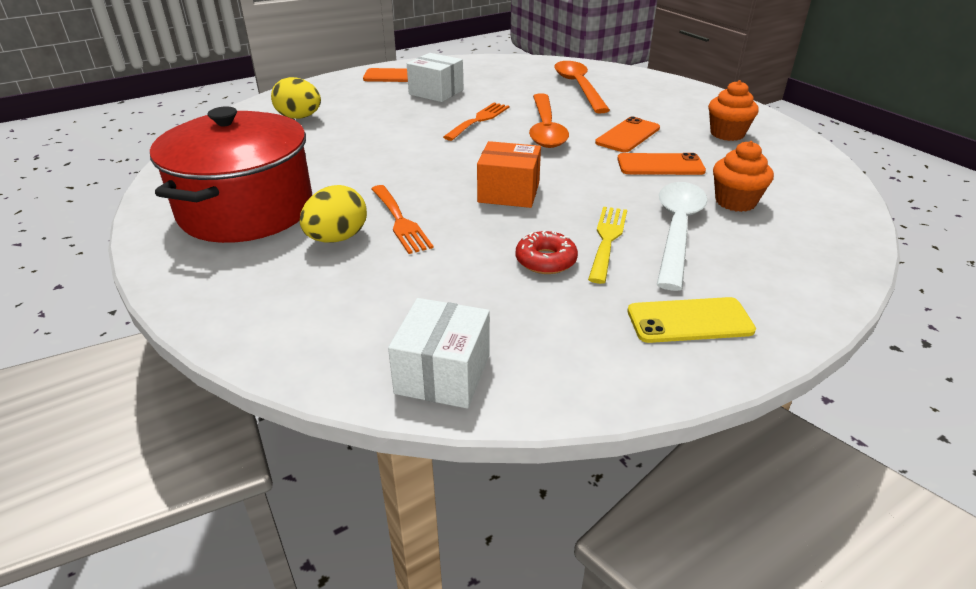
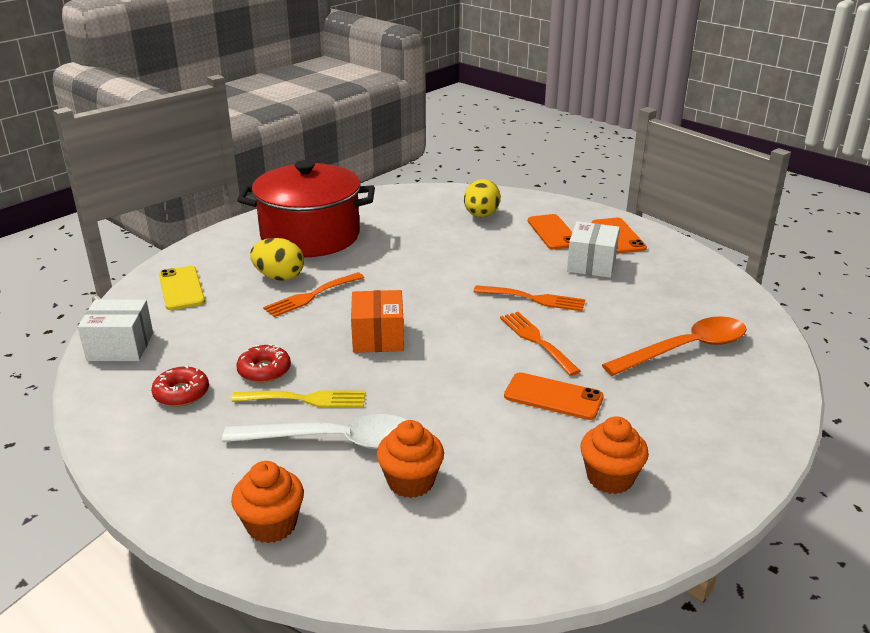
camera: 75 degrees right, 5 degrees down
(545, 129) = (536, 340): orange spoon -> orange fork
(576, 319) = (181, 393): none -> red donut
(660, 165) = (482, 424): orange phone -> orange phone (553, 232)
(689, 321) = (182, 451): yellow phone -> yellow phone (181, 288)
(800, 270) = (271, 525): none -> orange cupcake

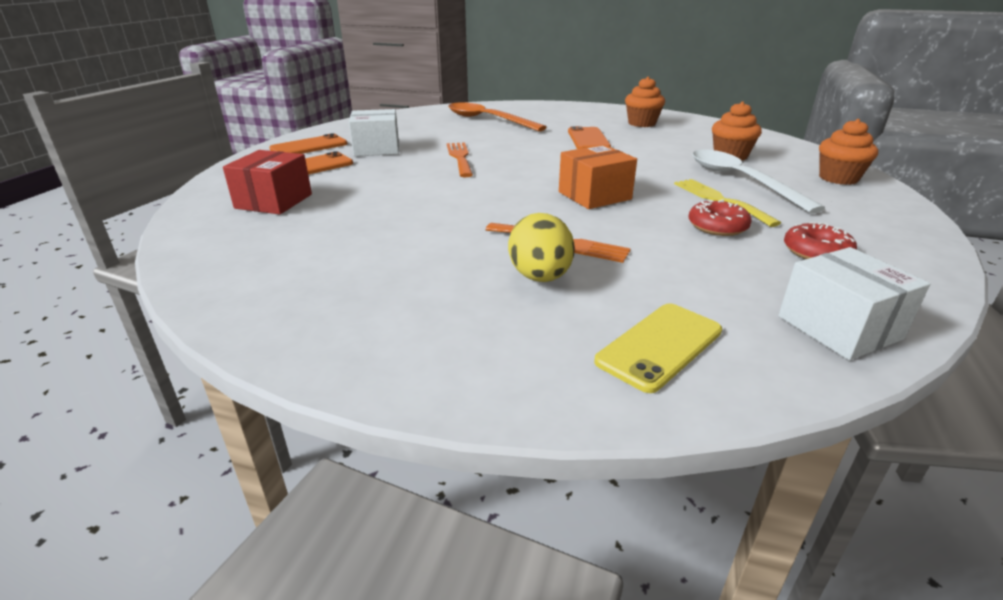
camera: 115 degrees left, 0 degrees up
(310, 236) = (395, 293): red pot -> none
(481, 215) = (274, 201): yellow egg -> red box
(536, 340) = (525, 150): orange fork -> none

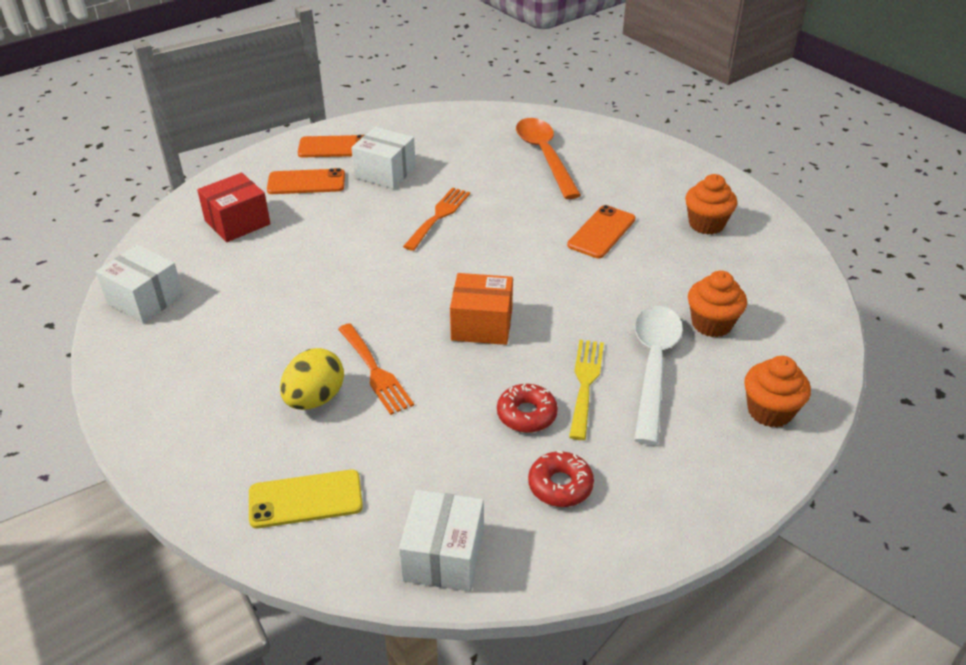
camera: 35 degrees right, 10 degrees up
(236, 274) = (145, 299): none -> white box

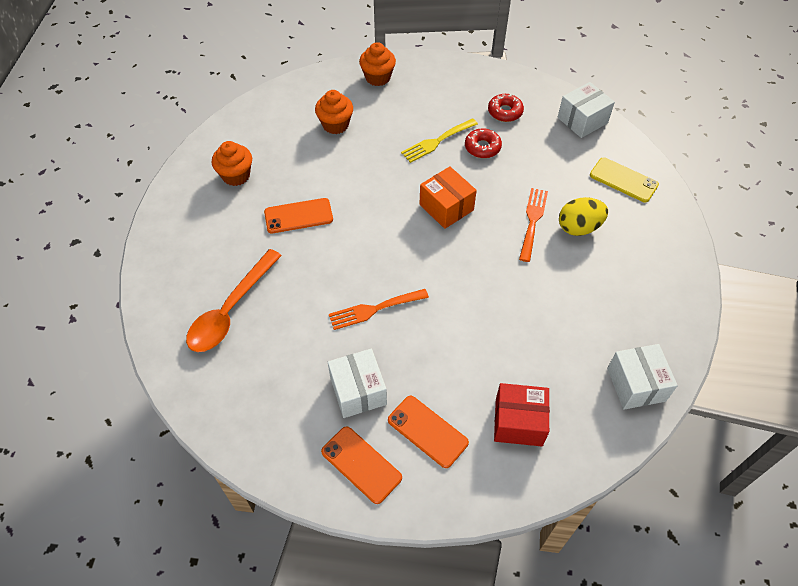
camera: 135 degrees left, 15 degrees up
(653, 367) = (395, 126): white spoon -> none

